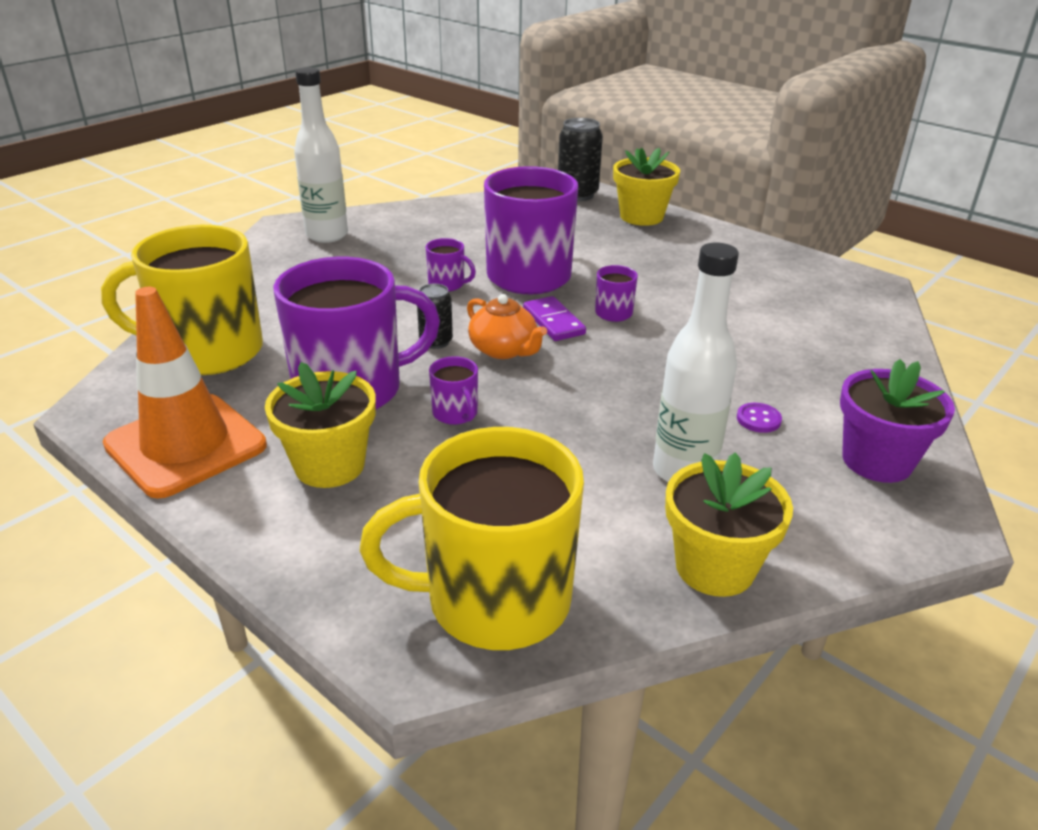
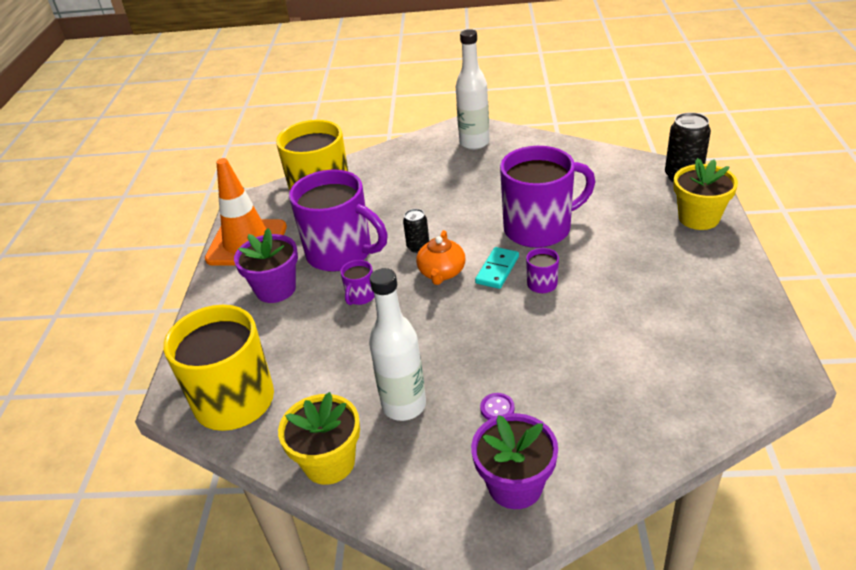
camera: 55 degrees right, 5 degrees up
(330, 465) = (275, 289): yellow flower pot -> purple flower pot
(447, 284) = (483, 211): purple mug -> none
(553, 322) = (497, 270): purple domino -> turquoise domino

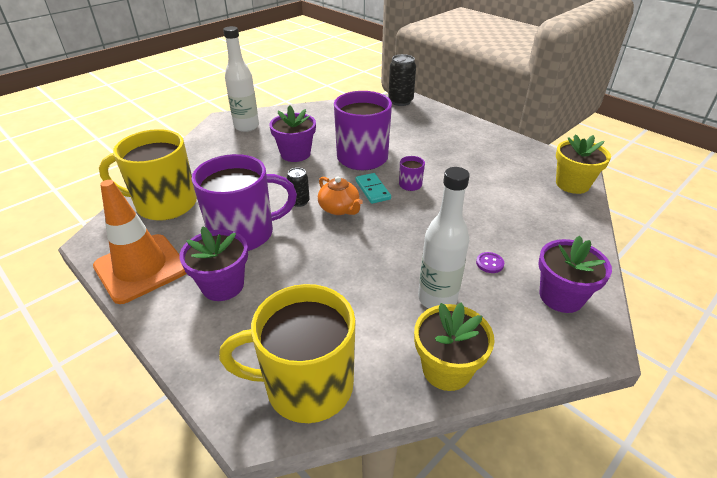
camera: 50 degrees left, 0 degrees up
(360, 296) = (303, 252): purple mug -> none
(479, 194) = (295, 154): none -> purple flower pot
(698, 218) = (437, 117): yellow flower pot -> yellow flower pot (572, 184)

